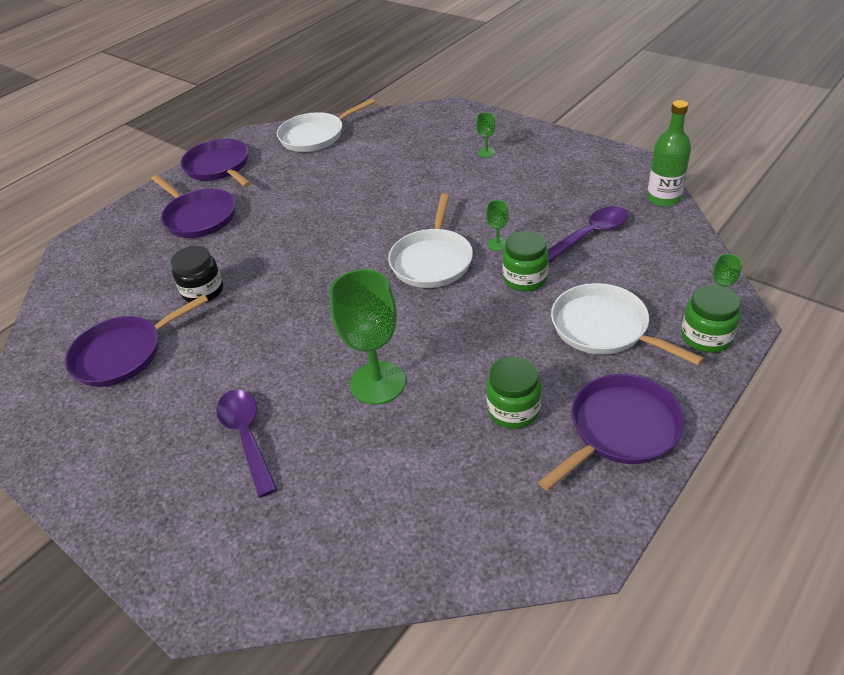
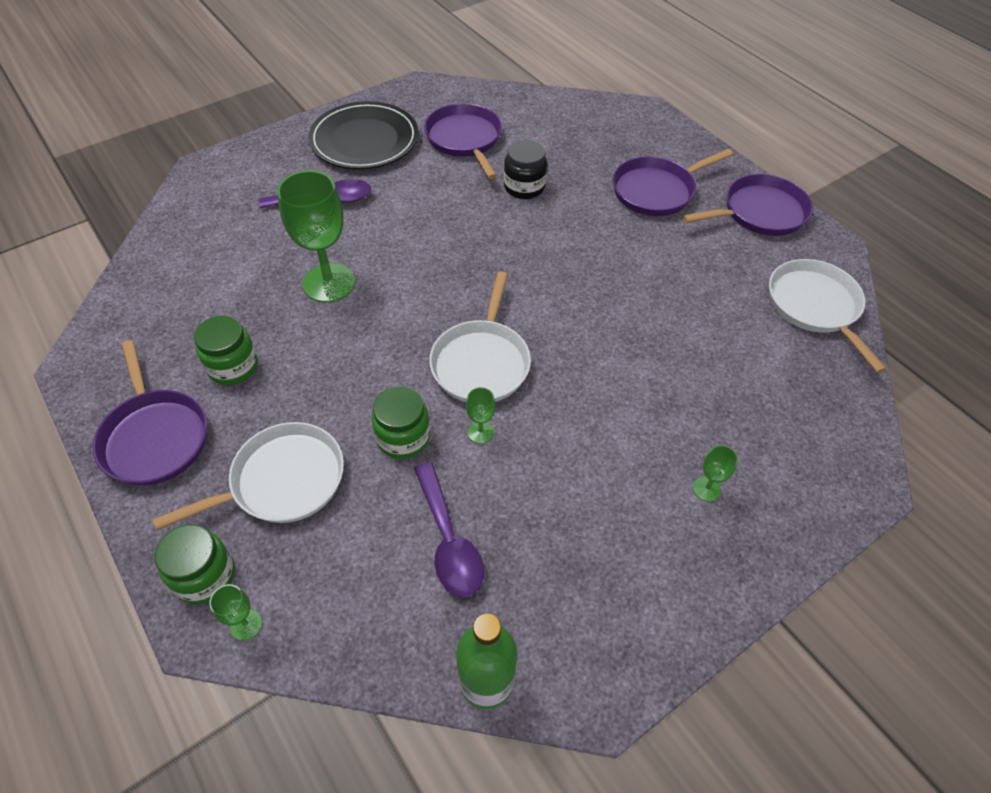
camera: 100 degrees right, 10 degrees up
(125, 442) = (364, 140): none -> black plate
(432, 260) = (481, 362): white pan -> white pan turned 105 degrees counterclockwise

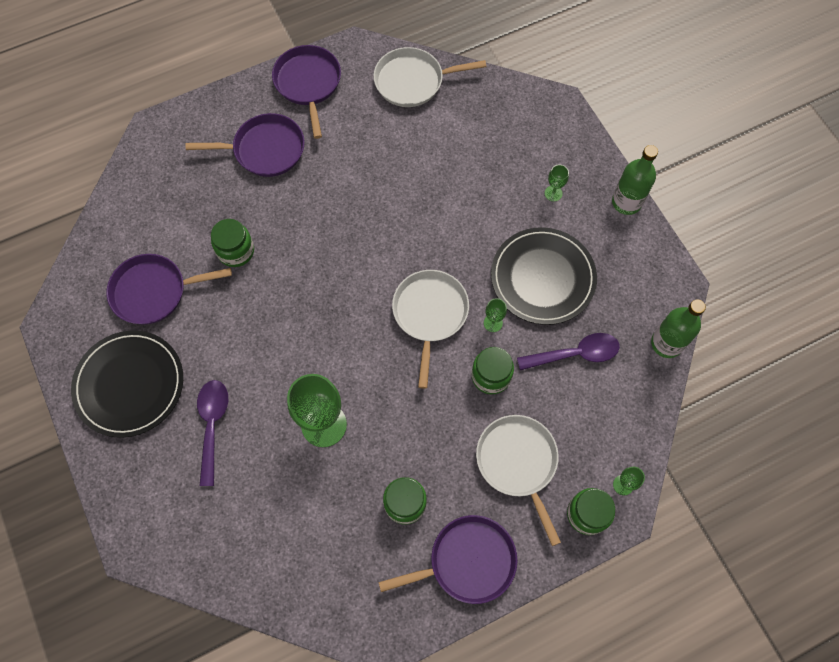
camera: 80 degrees left, 15 degrees up
(481, 362) = (430, 314): white pan -> white pan turned 105 degrees counterclockwise
(524, 187) = (236, 251): black jar -> green jar
(562, 487) = (542, 278): none -> black plate
(656, 191) = (265, 149): purple pan -> purple pan turned 75 degrees counterclockwise
(729, 598) = (626, 202): none -> green bottle

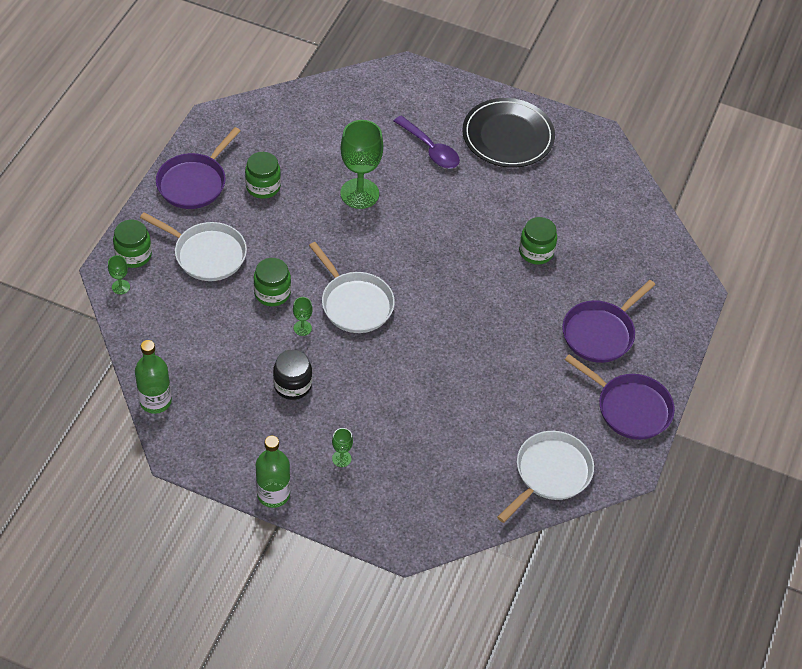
camera: 135 degrees right, 15 degrees down
(153, 292) = (559, 192): purple pan -> none
(542, 278) = (292, 385): black plate -> black jar
(575, 354) = (222, 347): purple spoon -> none

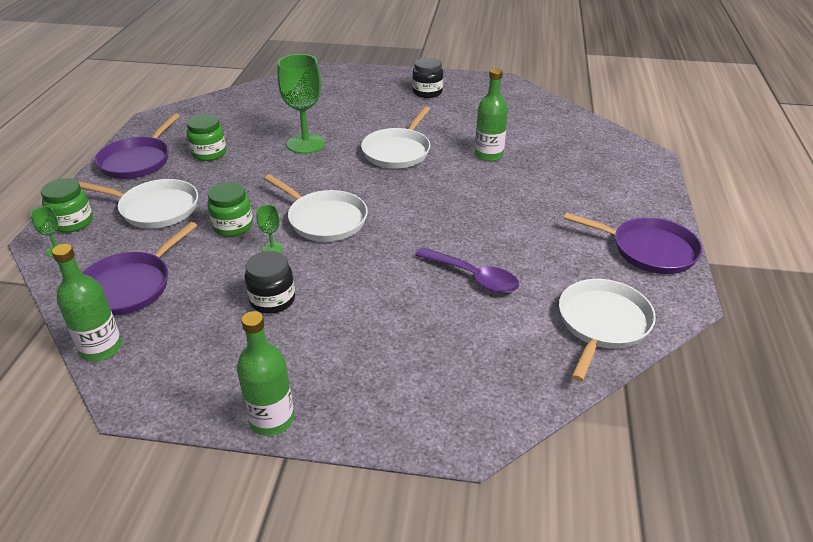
camera: 10 degrees left, 15 degrees down
(341, 458) = (351, 360): green goblet -> none
(430, 149) = (362, 108): purple spoon -> purple spoon (473, 277)
(447, 226) = (397, 151): none -> white pan
(508, 136) = (427, 92): black plate -> black jar
(536, 252) = (488, 155): green jar -> green bottle
(600, 333) = (582, 199): purple pan -> purple pan (130, 286)

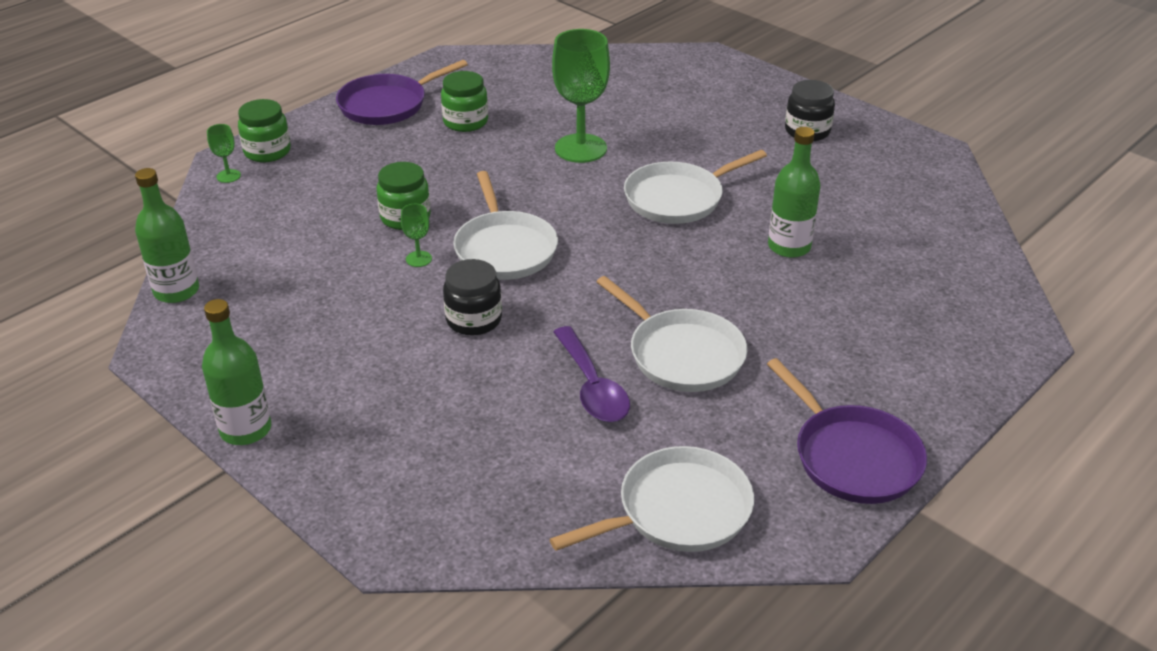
camera: 35 degrees right, 0 degrees up
(130, 286) = (254, 241): purple pan -> none
(156, 208) = (353, 167): white pan -> white pan (682, 354)
(272, 300) = (363, 314): black jar -> black jar (474, 320)

